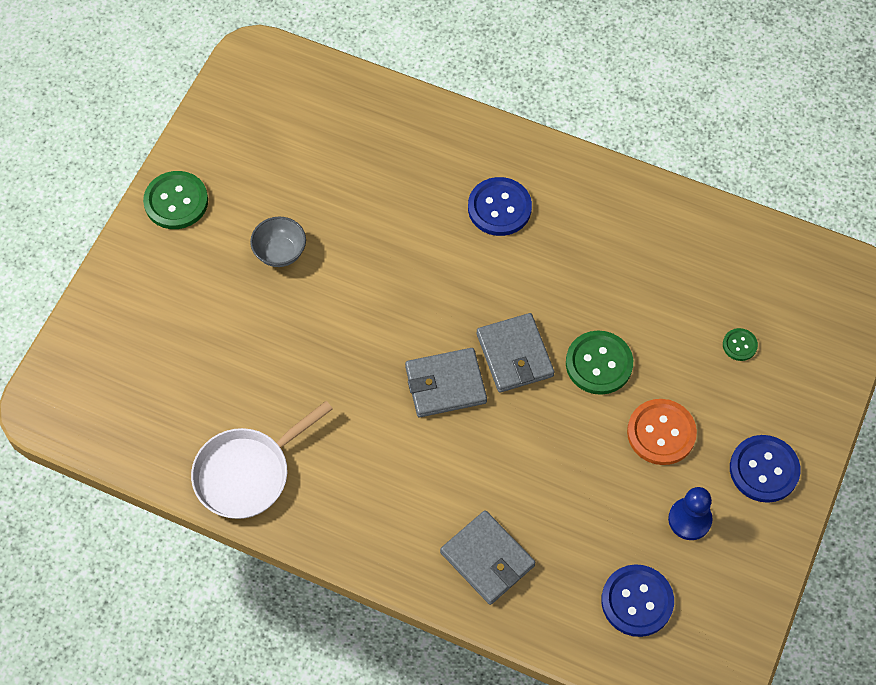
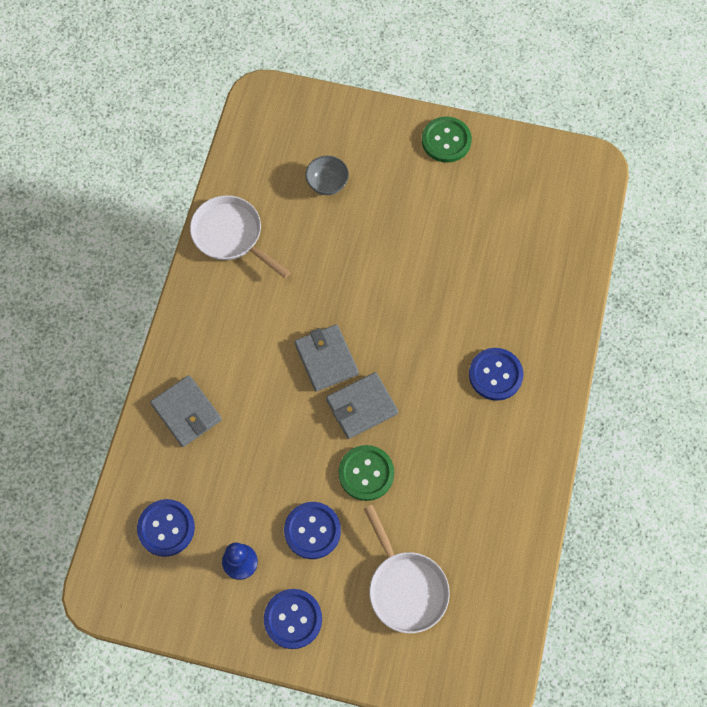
camera: 80 degrees right, 5 degrees up
(280, 252) = (417, 220): grey bowl -> grey bowl (327, 184)
(487, 559) = (186, 412): grey wallet -> grey wallet turned 75 degrees counterclockwise
(661, 433) = (312, 531): orange button -> blue button
(739, 345) = (405, 588): green button -> white pan

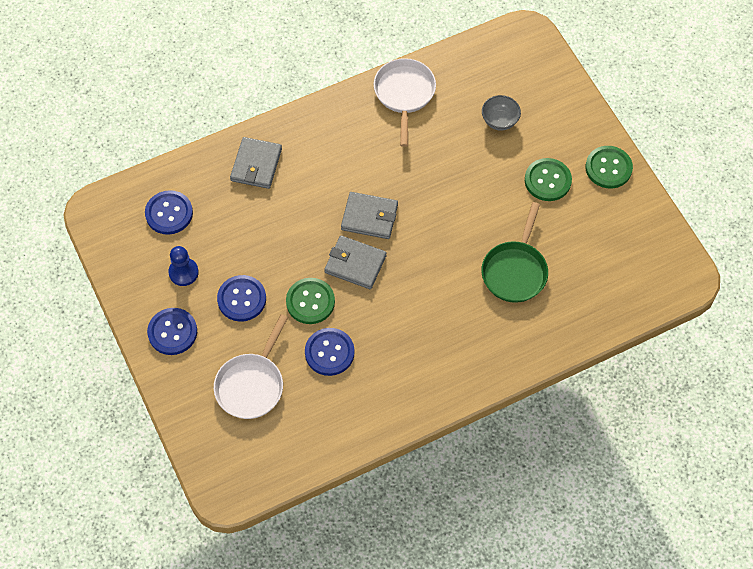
camera: 50 degrees right, 5 degrees down
(326, 359) = (369, 217): grey wallet -> grey wallet turned 75 degrees clockwise
(417, 194) = (547, 180): none -> green button
(479, 286) = (515, 271): none -> green pan
(495, 375) = (457, 330): blue button -> blue button (329, 352)

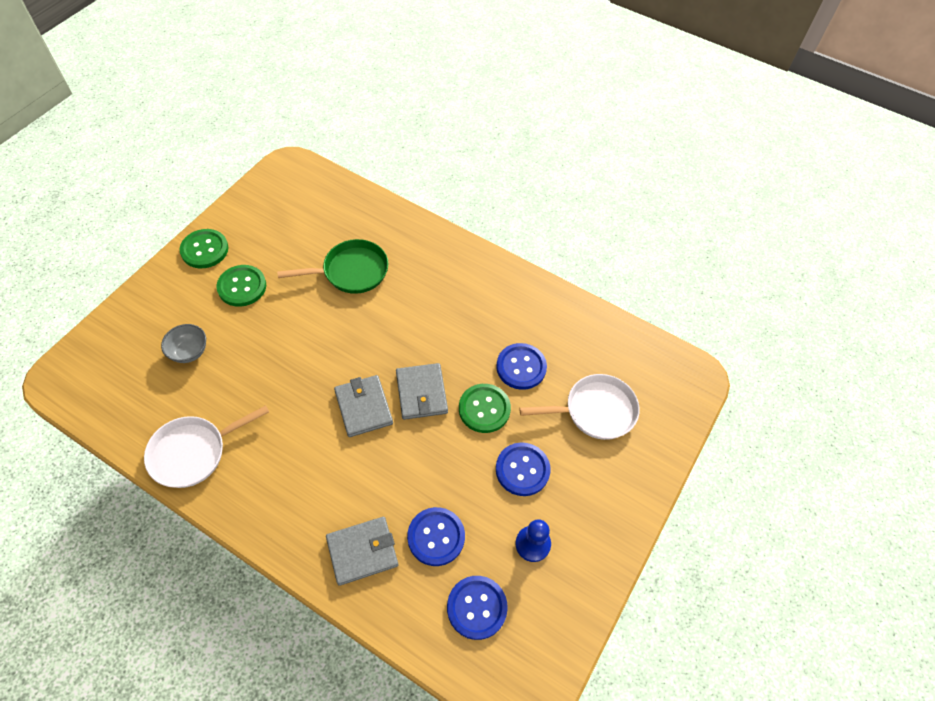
camera: 125 degrees left, 5 degrees down
(172, 332) = (599, 512): blue button -> blue button (436, 537)

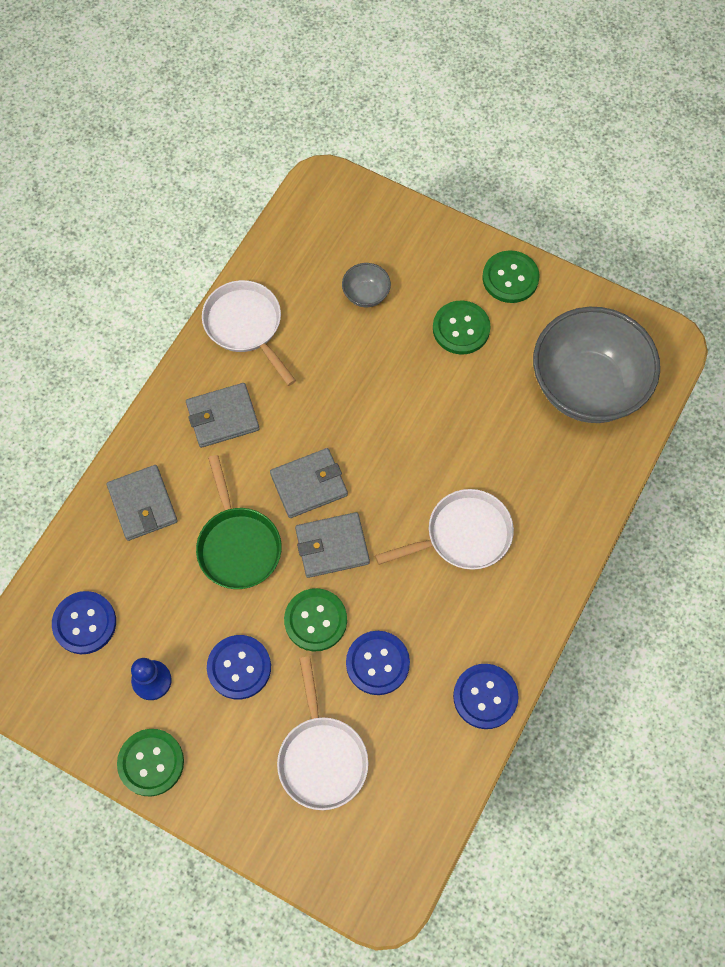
camera: 90 degrees right, 10 degrees up
(285, 476) = (223, 417): none -> grey wallet
(312, 214) = (586, 387): none -> grey bowl
(351, 271) = (500, 446): green pan -> green pan (238, 545)
(422, 302) = (463, 535): none -> white pan
(436, 537) = (159, 576): blue button -> blue button (485, 696)
(604, 545) = (151, 762): none -> green button

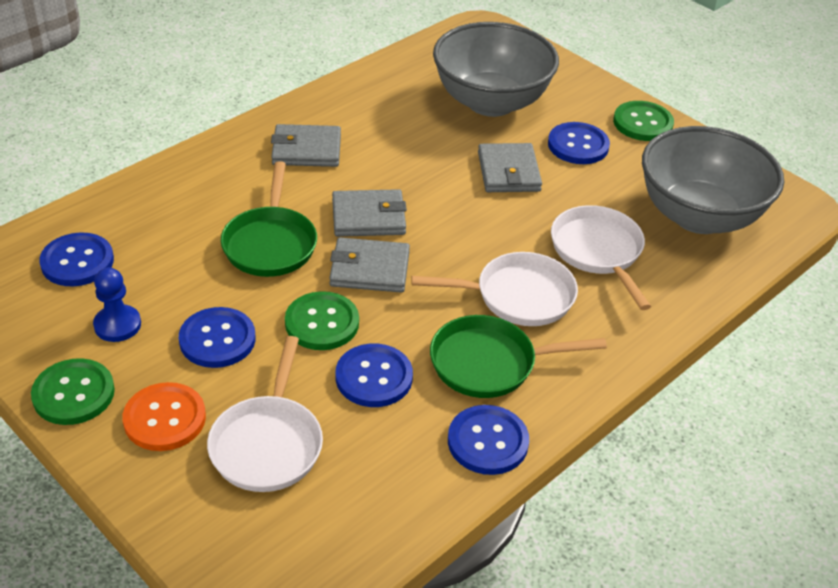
camera: 15 degrees right, 25 degrees down
(142, 504) = (191, 190): grey wallet -> grey wallet (508, 172)
(233, 761) = (165, 419): none -> orange button
(246, 326) = (362, 96): white pan -> white pan (598, 252)
(366, 294) = (491, 102): grey bowl -> grey bowl, size x2.45
(461, 328) = (578, 145): green button -> blue button
(462, 617) = (489, 363): none -> green pan

